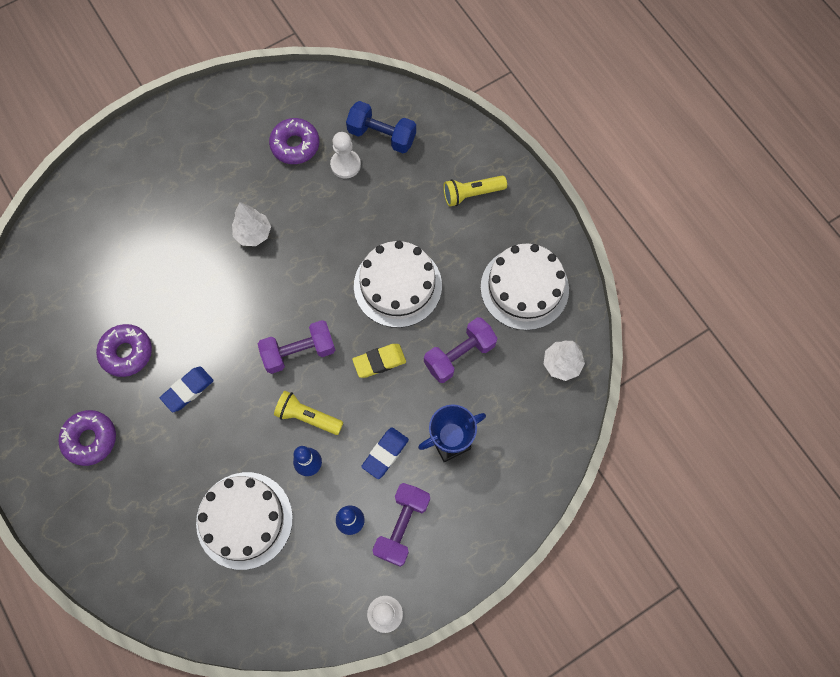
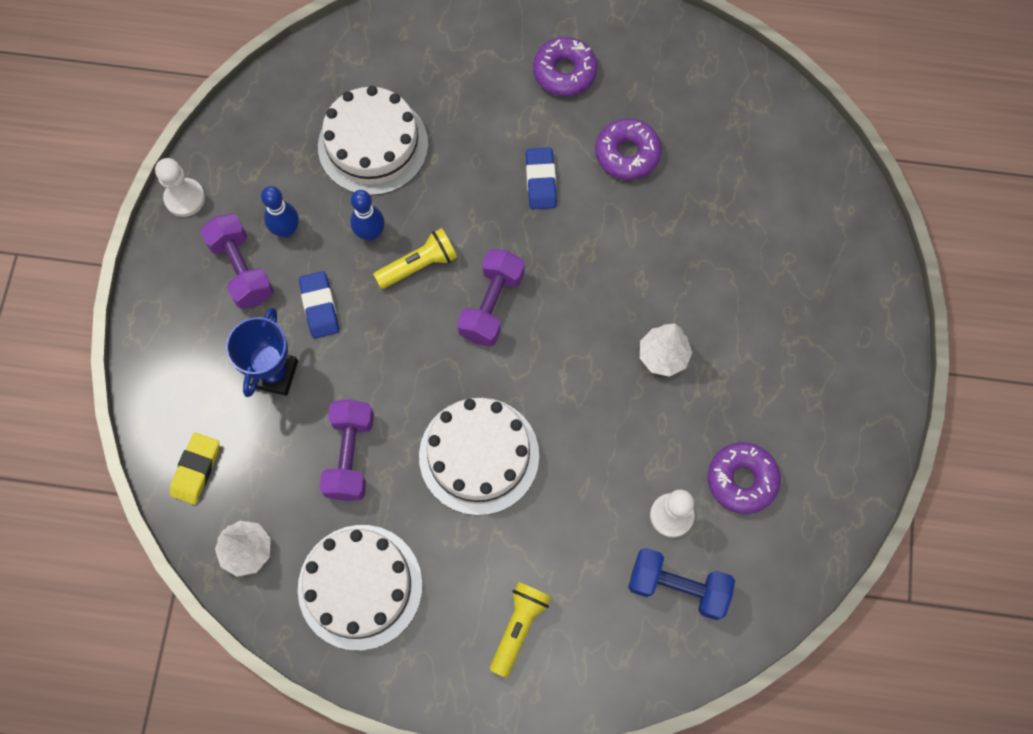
camera: 130 degrees right, 0 degrees up
(379, 361) = (413, 372): yellow eraser -> yellow eraser (196, 469)
(382, 135) = (677, 587): blue dumbbell -> blue dumbbell turned 45 degrees clockwise

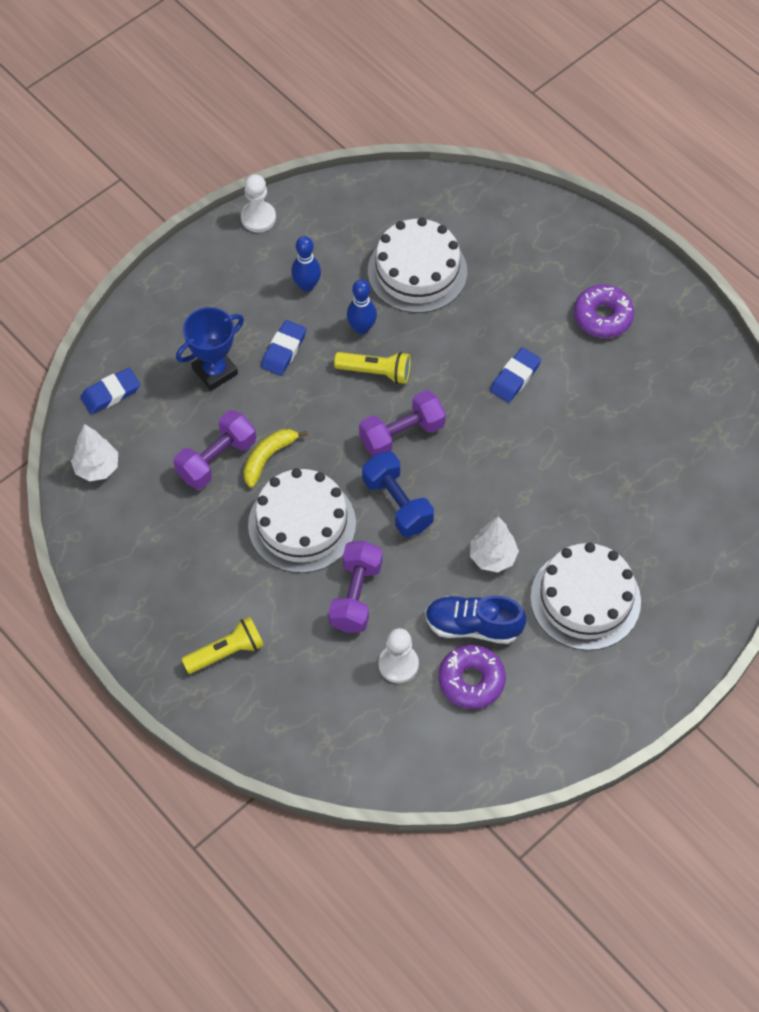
camera: 40 degrees right, 10 degrees down
(196, 469) = (111, 393): yellow eraser -> blue eraser
(242, 269) = (254, 290): purple dumbbell -> purple dumbbell (355, 595)
(360, 586) = (147, 545): white cake -> white cake (585, 599)
(395, 418) = (268, 458): none -> yellow banana
(627, 154) = (596, 404): purple donut -> none
(677, 587) = (359, 713): blue dumbbell -> blue dumbbell (397, 503)
(701, 431) = (473, 626): none -> blue shoe

